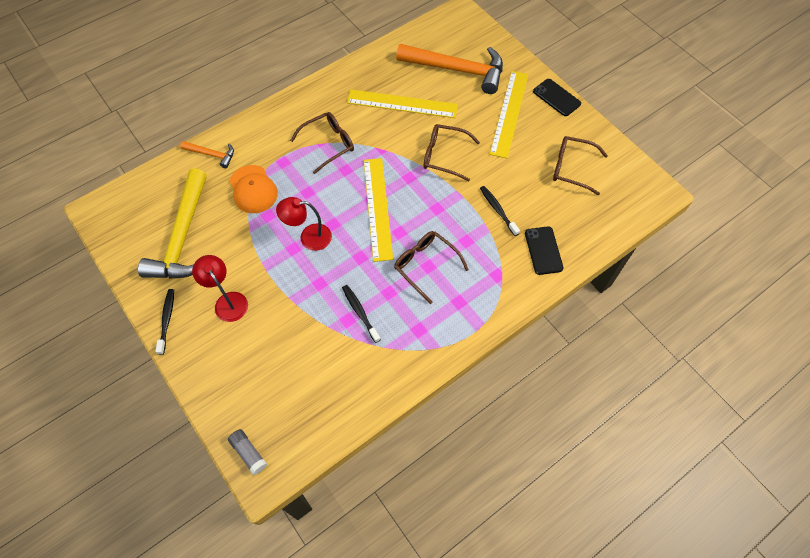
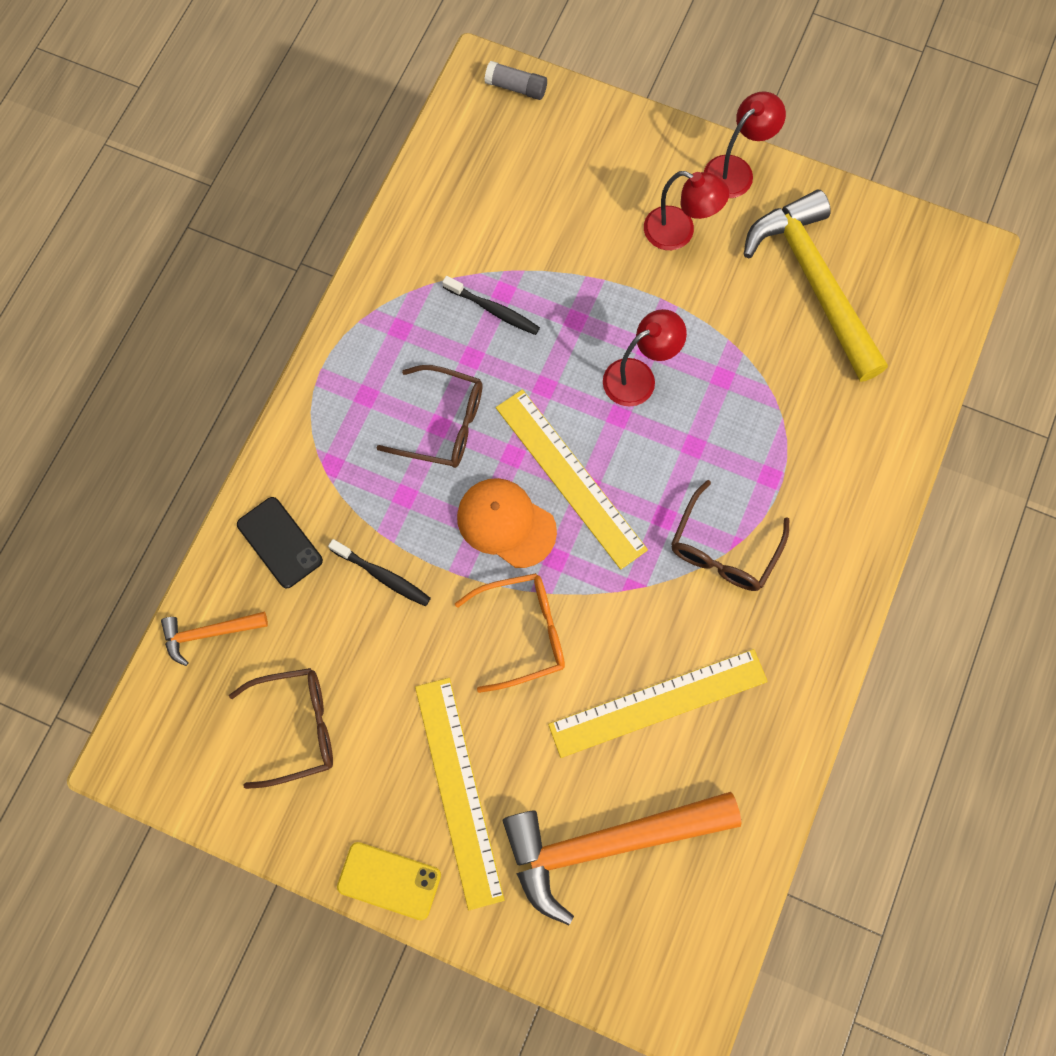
camera: 150 degrees right, 10 degrees up
(167, 320) = (736, 170): black toothbrush -> red lamp
(212, 155) = (887, 428): orange hammer -> orange hammer (209, 633)
(253, 189) = (777, 406): orange cap -> orange cap (506, 523)
(443, 155) = (524, 632): brown glasses -> orange glasses
(556, 97) = (389, 880): black phone -> yellow phone

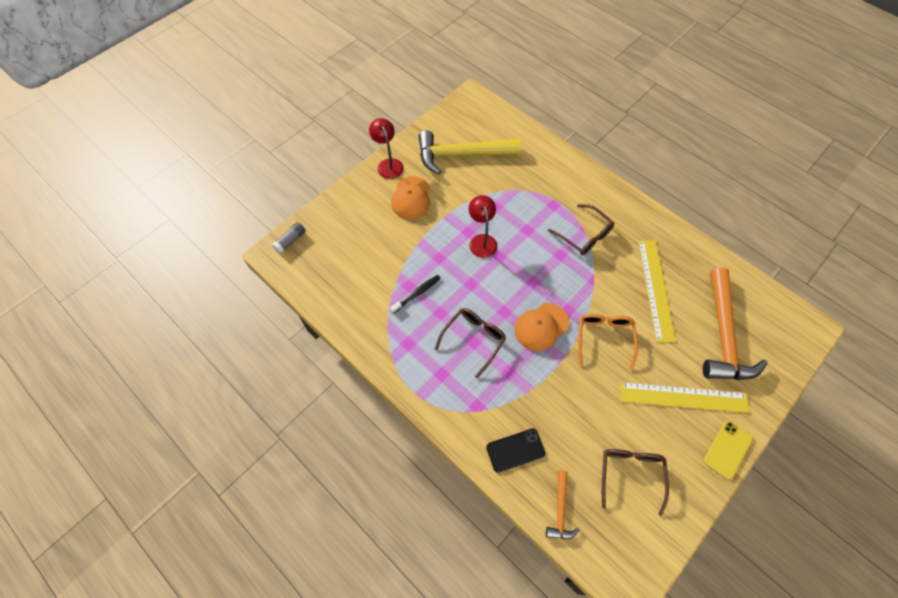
camera: 70 degrees left, 10 degrees down
(382, 576) = (552, 399): black toothbrush -> none
(570, 478) = (526, 289): yellow ruler -> none
(679, 233) = (411, 198): red lamp -> orange cap

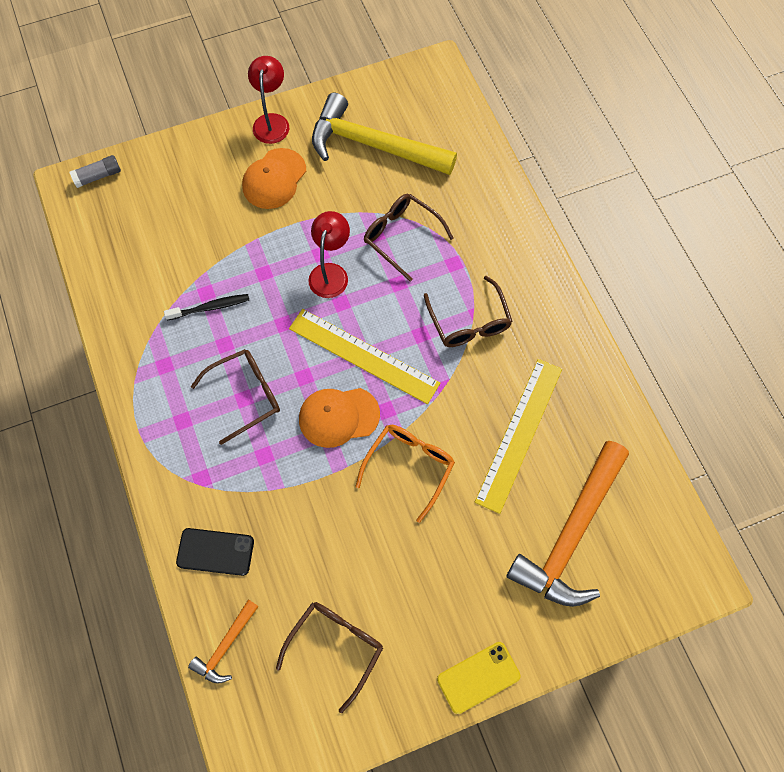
camera: 25 degrees right, 5 degrees up
(511, 201) = (400, 236): none -> brown glasses
(683, 397) = (464, 588): yellow ruler -> yellow ruler (363, 356)

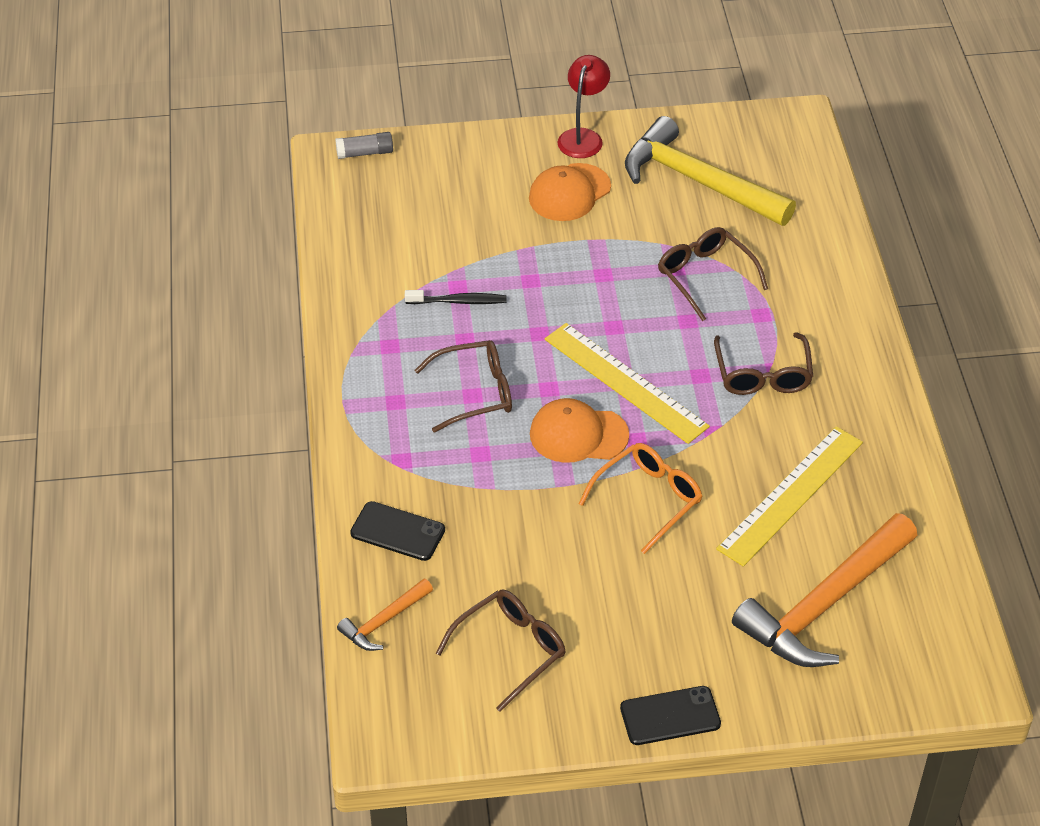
camera: 15 degrees right, 20 degrees down
(330, 273) = (610, 295): red lamp -> none
(478, 677) = (670, 716): yellow phone -> black phone

